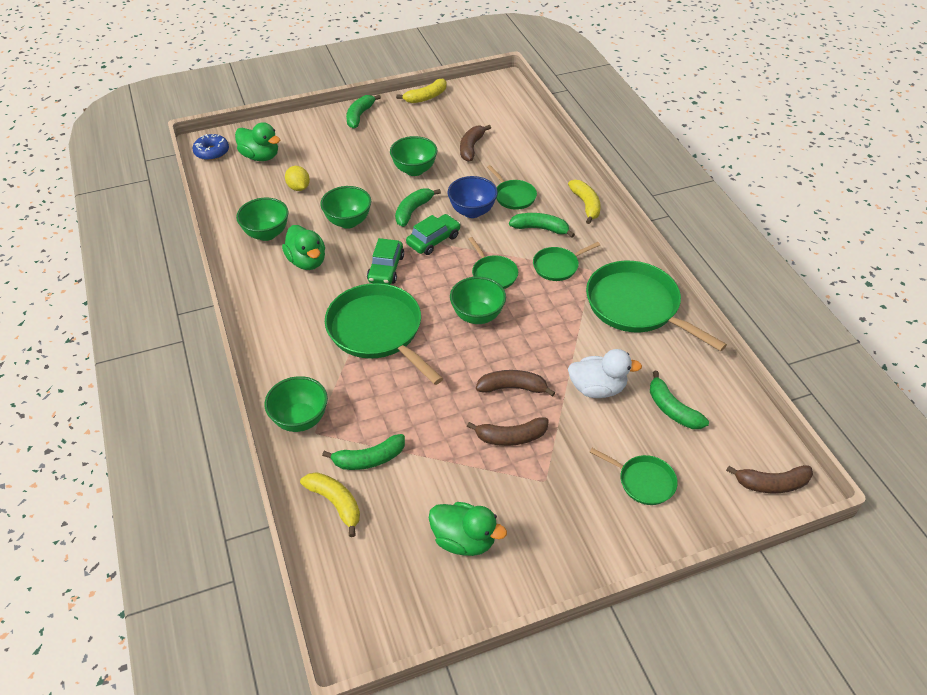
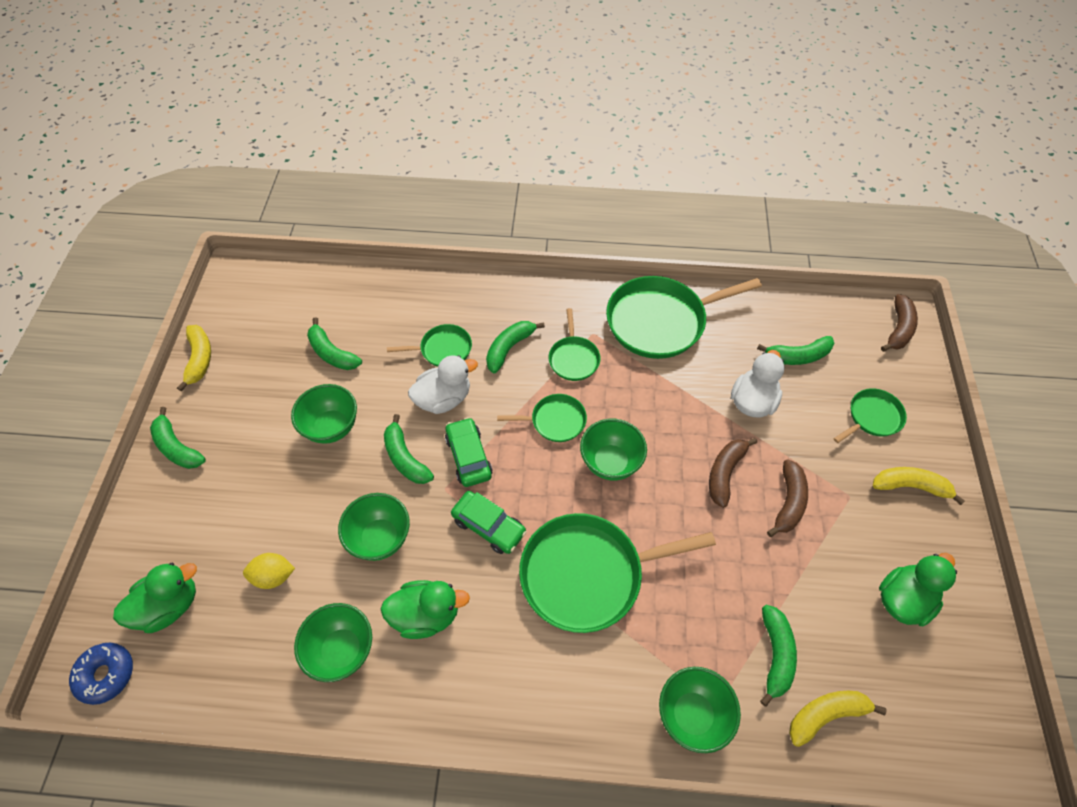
camera: 65 degrees left, 10 degrees up
(471, 147) = (332, 353): brown banana -> green banana
(472, 211) = (444, 399): blue bowl -> white duck
(586, 205) = (497, 294): yellow banana -> yellow banana (910, 486)

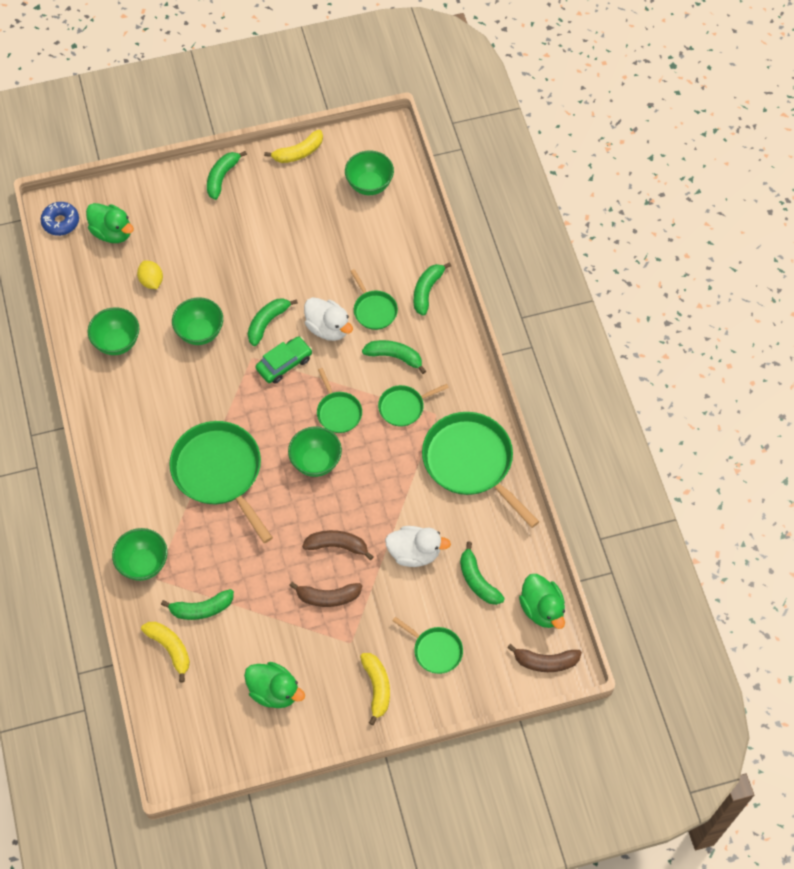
camera: 70 degrees right, 5 degrees up
(332, 353) = (339, 236): green banana -> green banana (427, 291)
(332, 427) = (274, 265): green bowl -> green bowl (369, 185)
(426, 615) = (156, 382): green duck -> green duck (542, 609)
(489, 526) = (233, 397): green car -> none

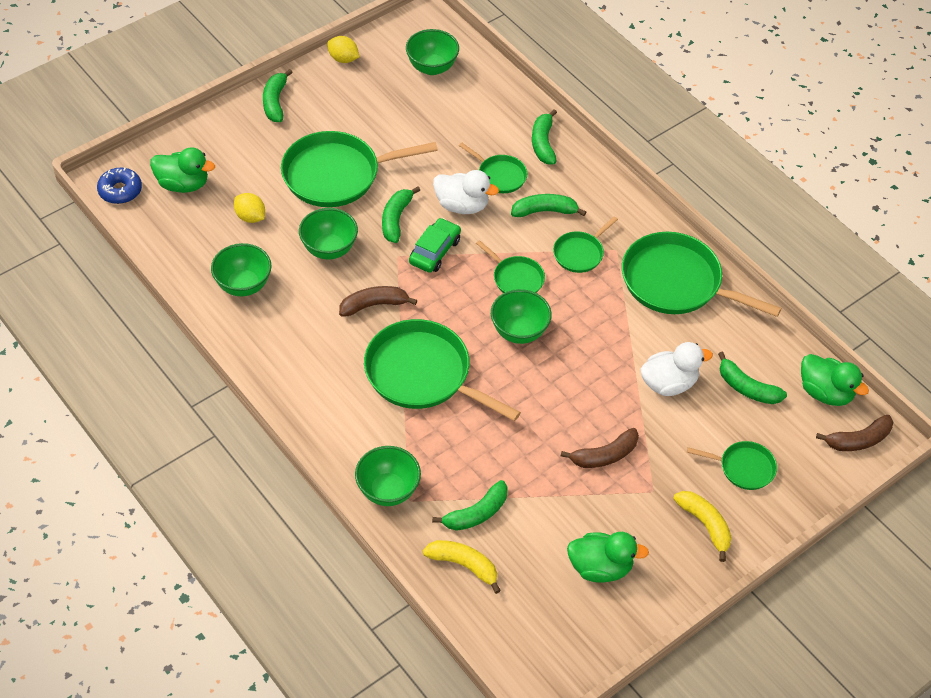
camera: 25 degrees left, 10 degrees down
(239, 264) = (336, 175): none -> green pan
(298, 152) = (343, 59): yellow banana -> yellow lemon
(337, 546) = (586, 403): brown banana -> brown banana (374, 305)

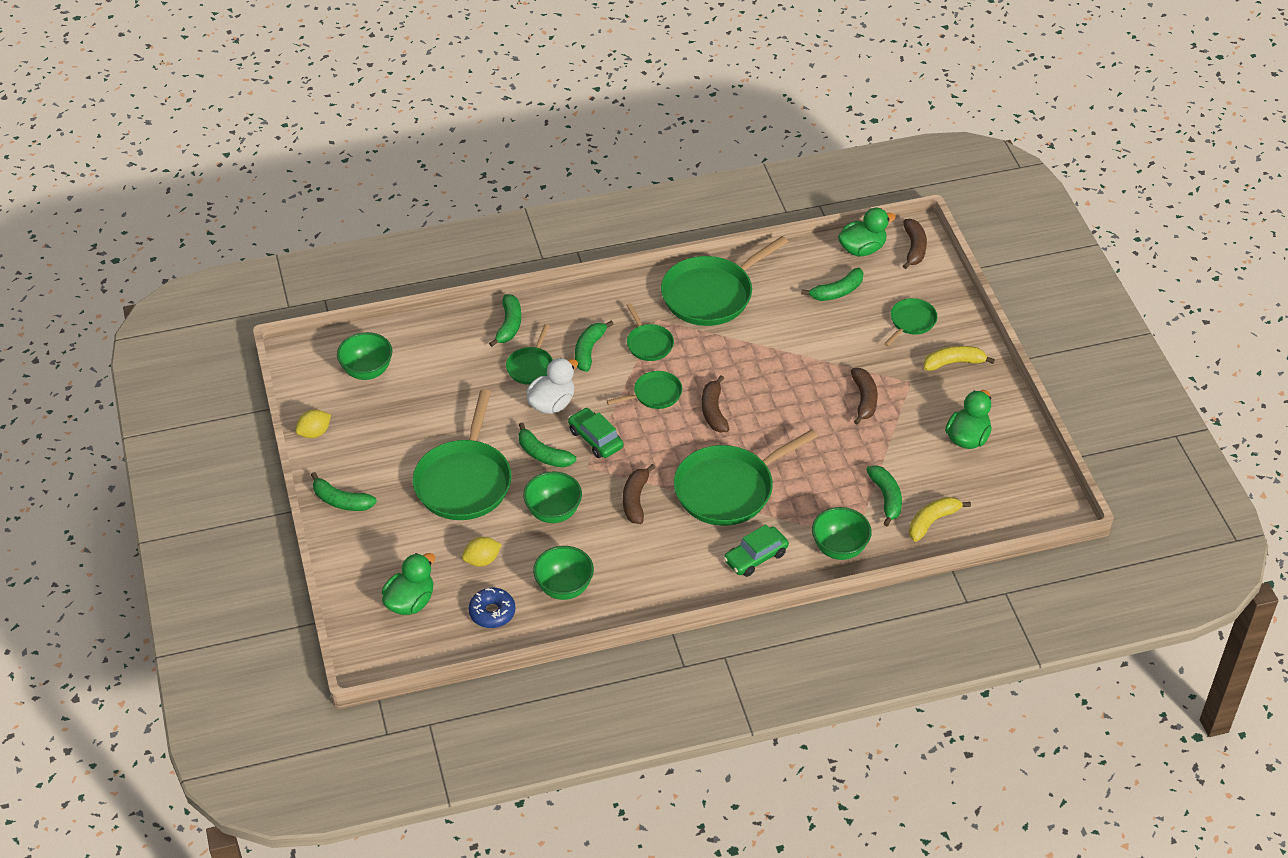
camera: 65 degrees left, 5 degrees down
(120, 190) = (390, 655): blue donut -> blue donut (492, 612)
(345, 422) = (755, 557): none -> green car
(500, 176) = (531, 367): green pan -> green pan turned 135 degrees clockwise
(519, 332) = (713, 411): green bowl -> brown banana
(543, 143) = (509, 325): green banana -> green banana turned 105 degrees counterclockwise
(669, 383) = (811, 336): white duck -> none

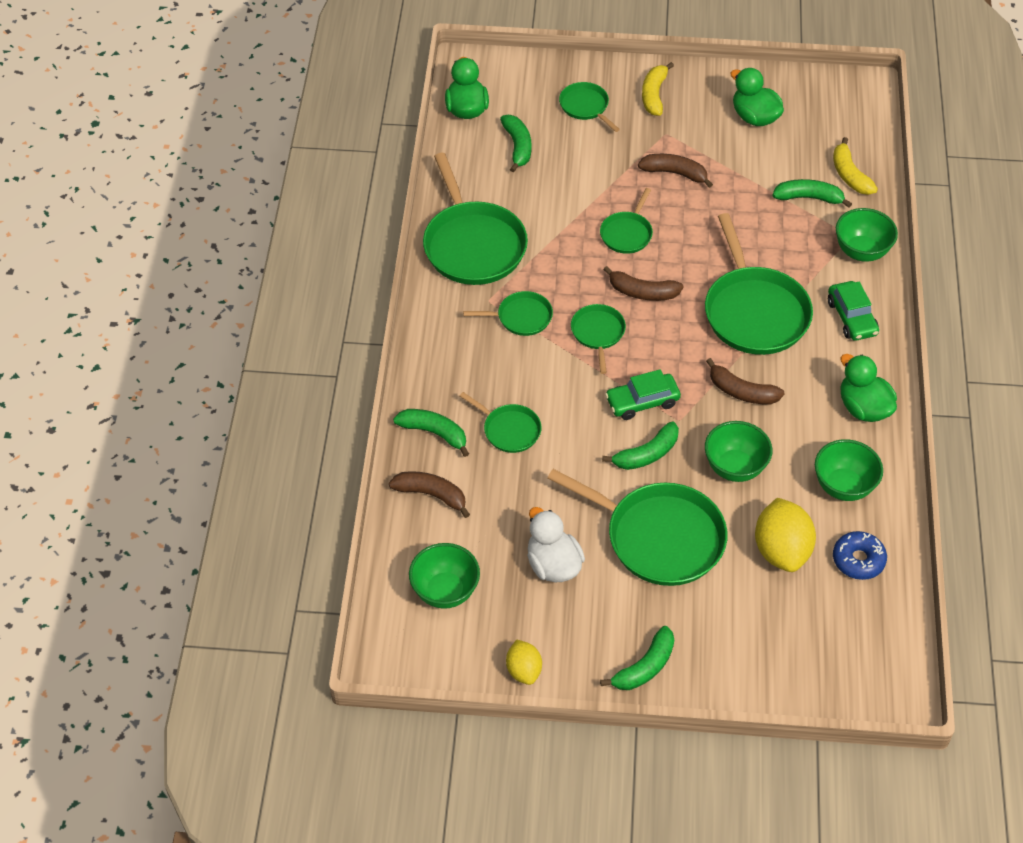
camera: 70 degrees left, 5 degrees up
(410, 602) = (820, 634): green duck -> green duck (863, 408)
(482, 560) = (781, 550): yellow lemon -> yellow lemon, size x1.74
(552, 403) = (574, 426): white duck -> white duck (553, 565)
(589, 350) = (508, 371): green banana -> none
(775, 385) = (627, 234): none -> green pan
(914, 248) = (485, 72): brown banana -> brown banana (431, 495)

